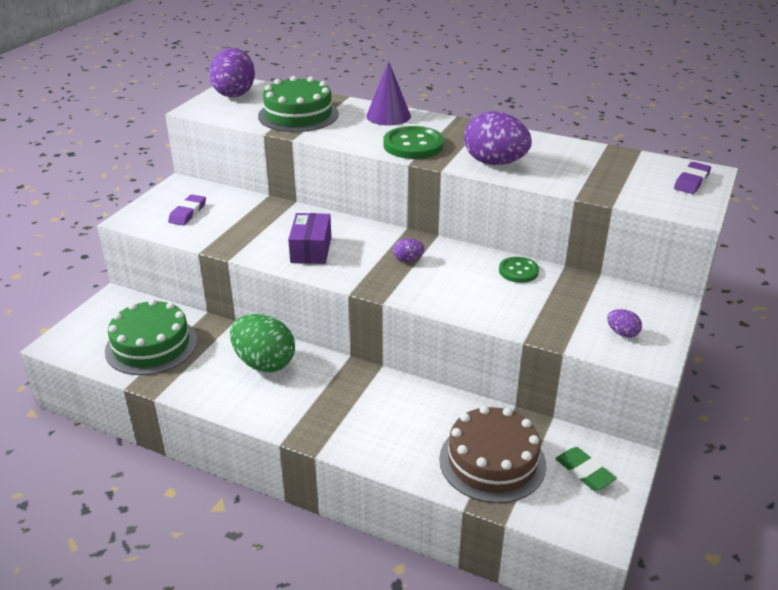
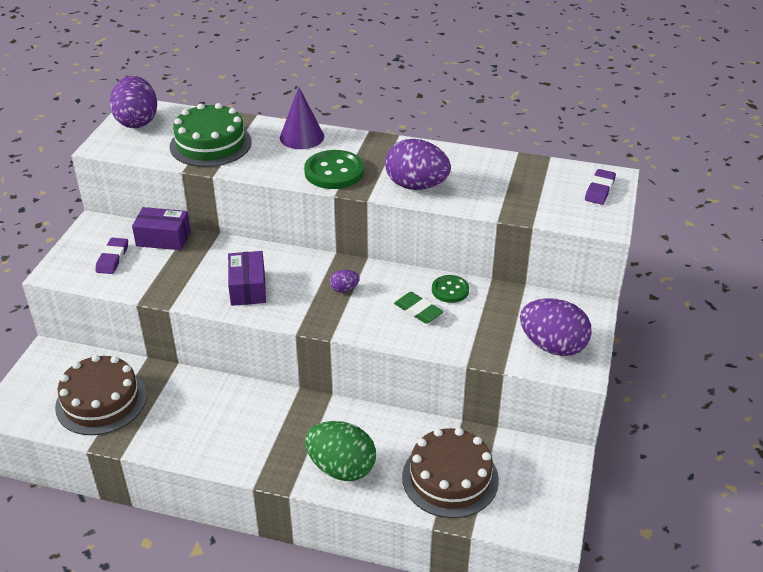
camera: 10 degrees left, 5 degrees up
(151, 345) = (101, 401): green cake -> brown cake
(241, 201) = (163, 238): none -> purple box
(264, 363) = (218, 406): green egg -> green egg (341, 468)
(584, 472) = (532, 477): green eraser -> green eraser (418, 310)
(622, 333) = (552, 346): purple egg -> purple egg, size x2.25

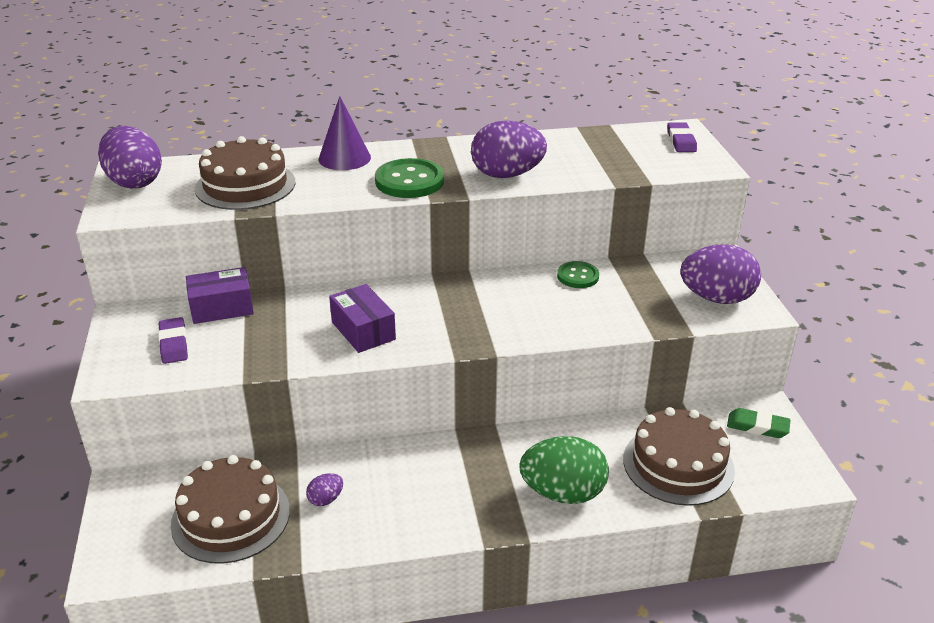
camera: 25 degrees left, 5 degrees down
(210, 144) = (245, 185): green cake -> brown cake
(344, 289) = (470, 304): purple egg -> purple egg (326, 499)
(418, 310) = (562, 303): green eraser -> green eraser (757, 426)

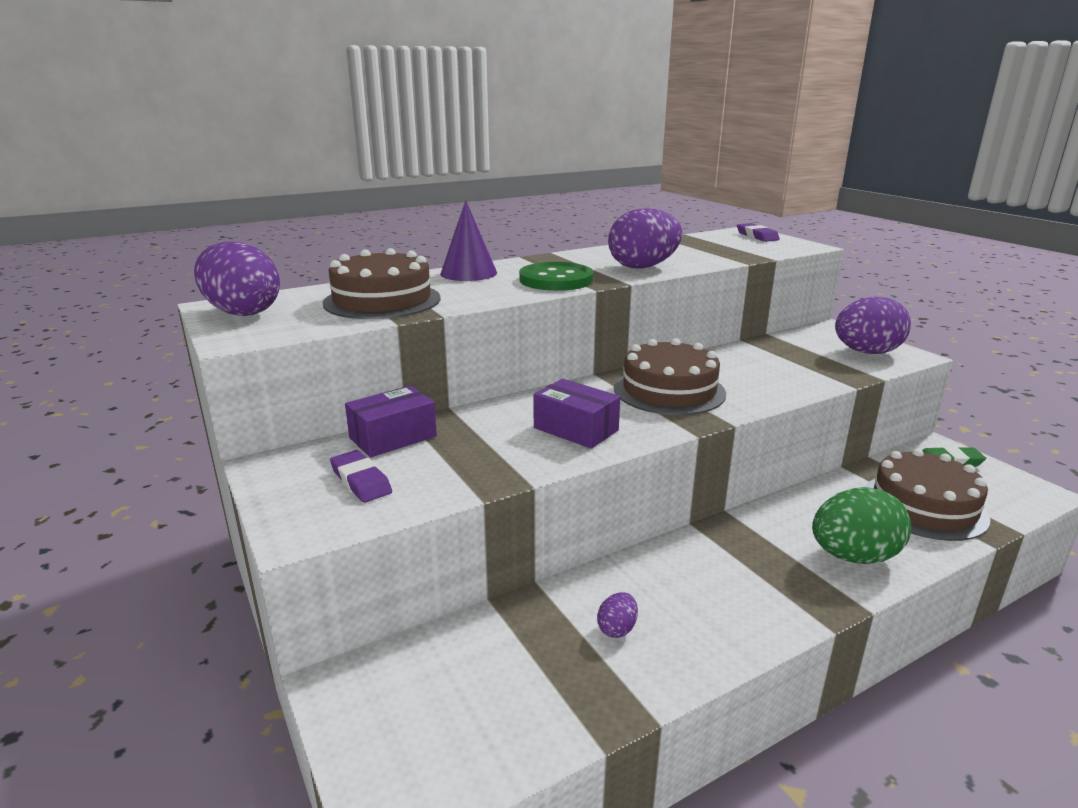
camera: 20 degrees left, 10 degrees down
(231, 517) = (516, 682): brown cake -> brown cake (669, 390)
(577, 276) = (732, 356): green button -> none

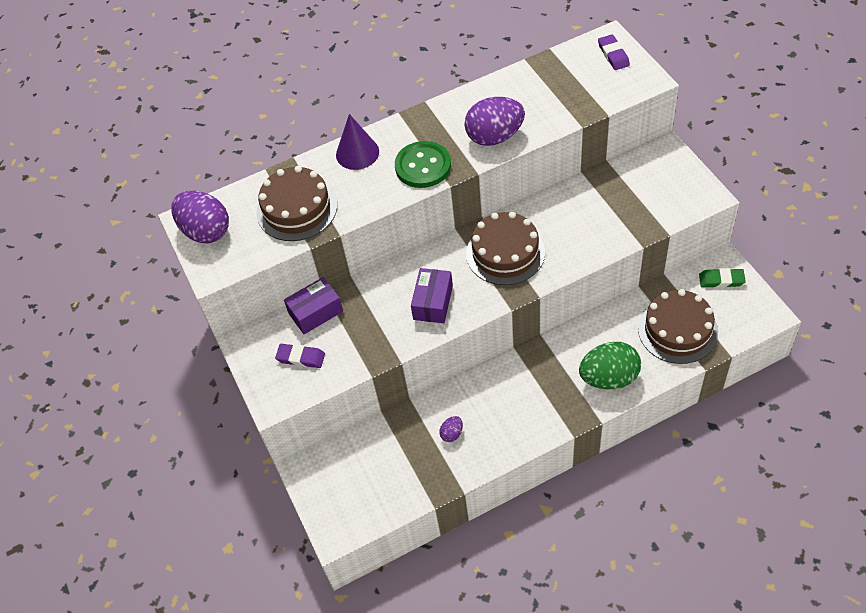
camera: 10 degrees right, 30 degrees up
(361, 481) = (301, 357): purple eraser -> purple eraser turned 45 degrees counterclockwise
(576, 429) = (433, 302): purple box -> purple box turned 60 degrees clockwise
(866, 352) = (674, 193): purple egg -> none

